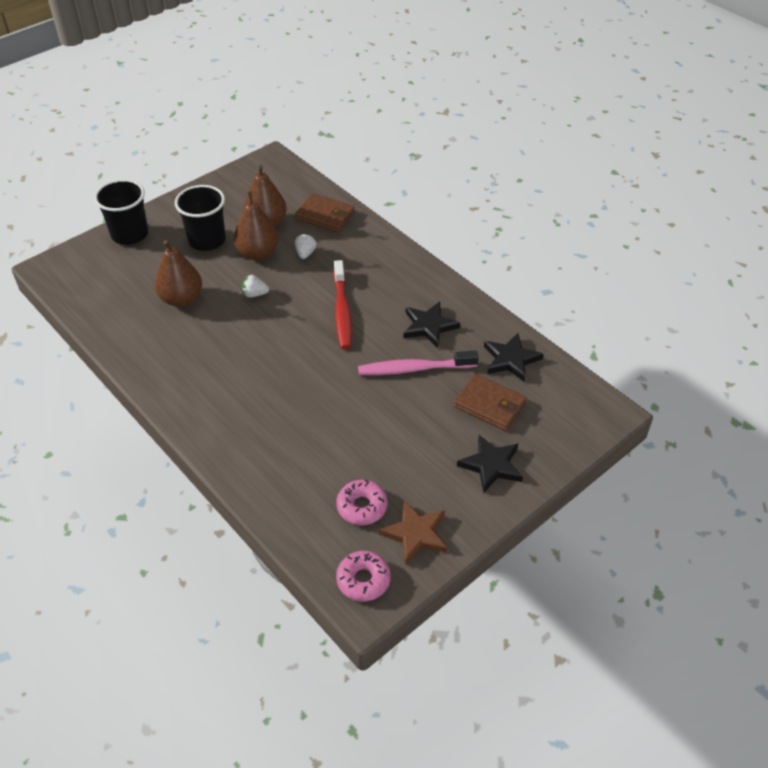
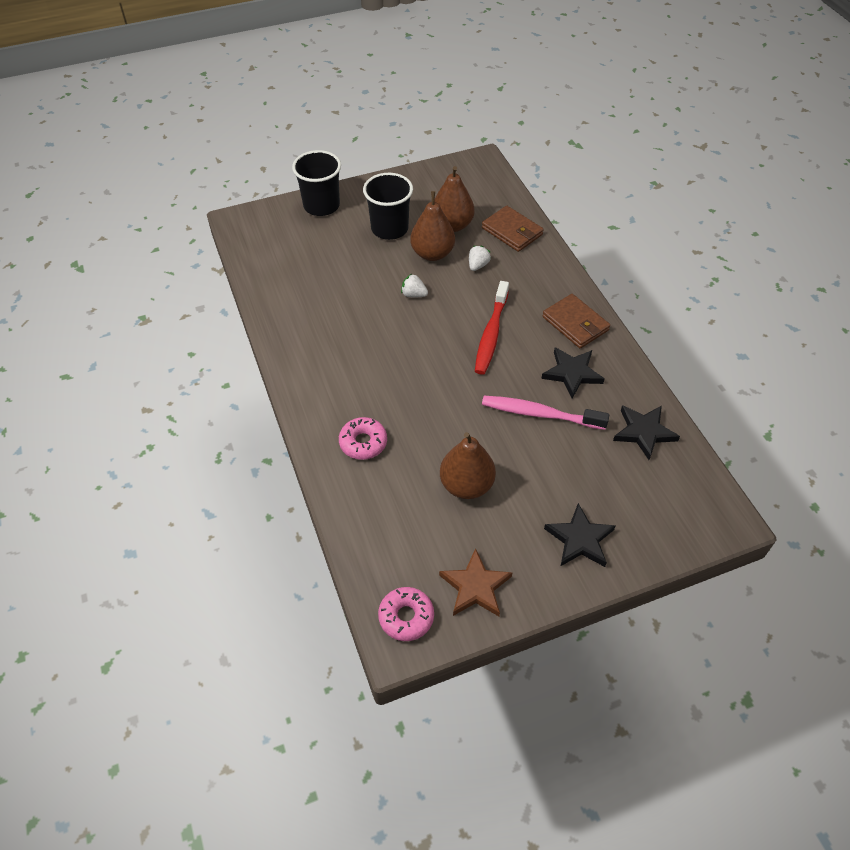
camera: 20 degrees right, 5 degrees up
(181, 299) = (344, 281): brown pear -> brown pear (466, 485)
(362, 506) = (433, 541): pink donut -> pink donut (363, 442)
(489, 405) = (603, 474): brown wallet -> brown wallet (575, 323)

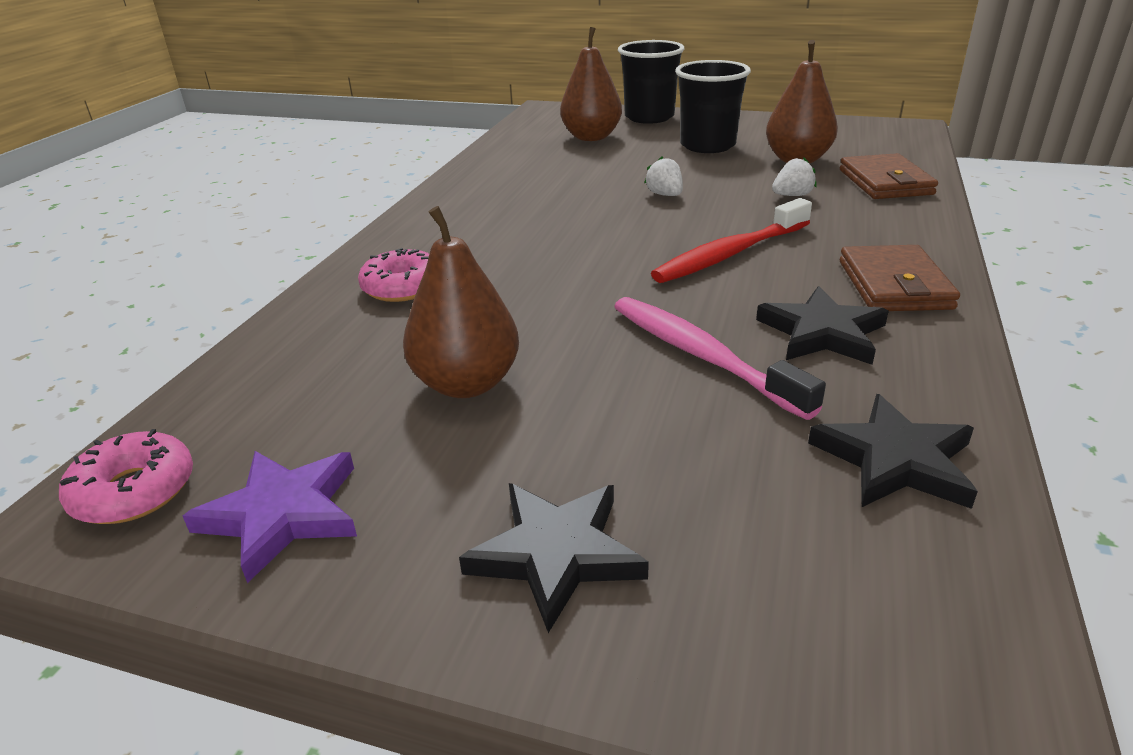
camera: 40 degrees right, 20 degrees down
(432, 253) = (738, 173): brown pear -> brown pear (591, 137)
(475, 587) = (282, 514): brown star -> purple star

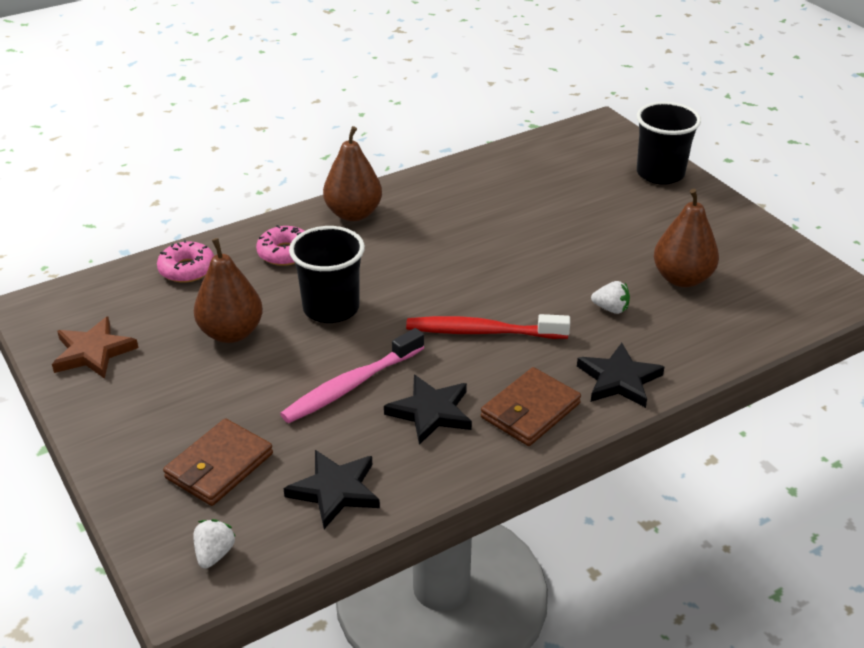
camera: 40 degrees right, 5 degrees up
(134, 491) = (61, 308): pink donut -> pink donut (187, 269)
(282, 514) = (93, 352): purple star -> brown star
(556, 554) = (153, 432): black star -> black star (619, 380)
(591, 137) = (580, 176): brown pear -> brown pear (353, 214)
(665, 195) = (531, 261): white strawberry -> white strawberry (214, 554)
(701, 355) = (351, 385): pink toothbrush -> pink toothbrush turned 135 degrees counterclockwise
(707, 145) = (646, 228): black cup -> black cup (331, 308)
(885, 182) = (700, 335): brown wallet -> brown wallet (219, 466)

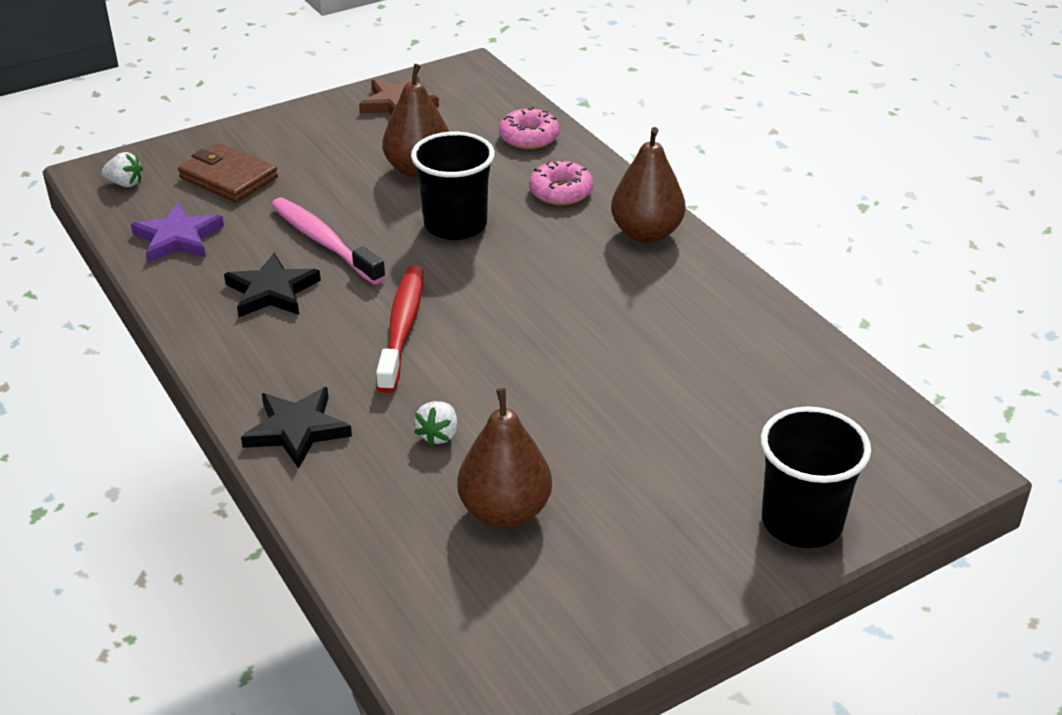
camera: 90 degrees right, 0 degrees up
(335, 491) = (178, 238): black star -> purple star
(530, 411) = (258, 358): brown wallet -> none

